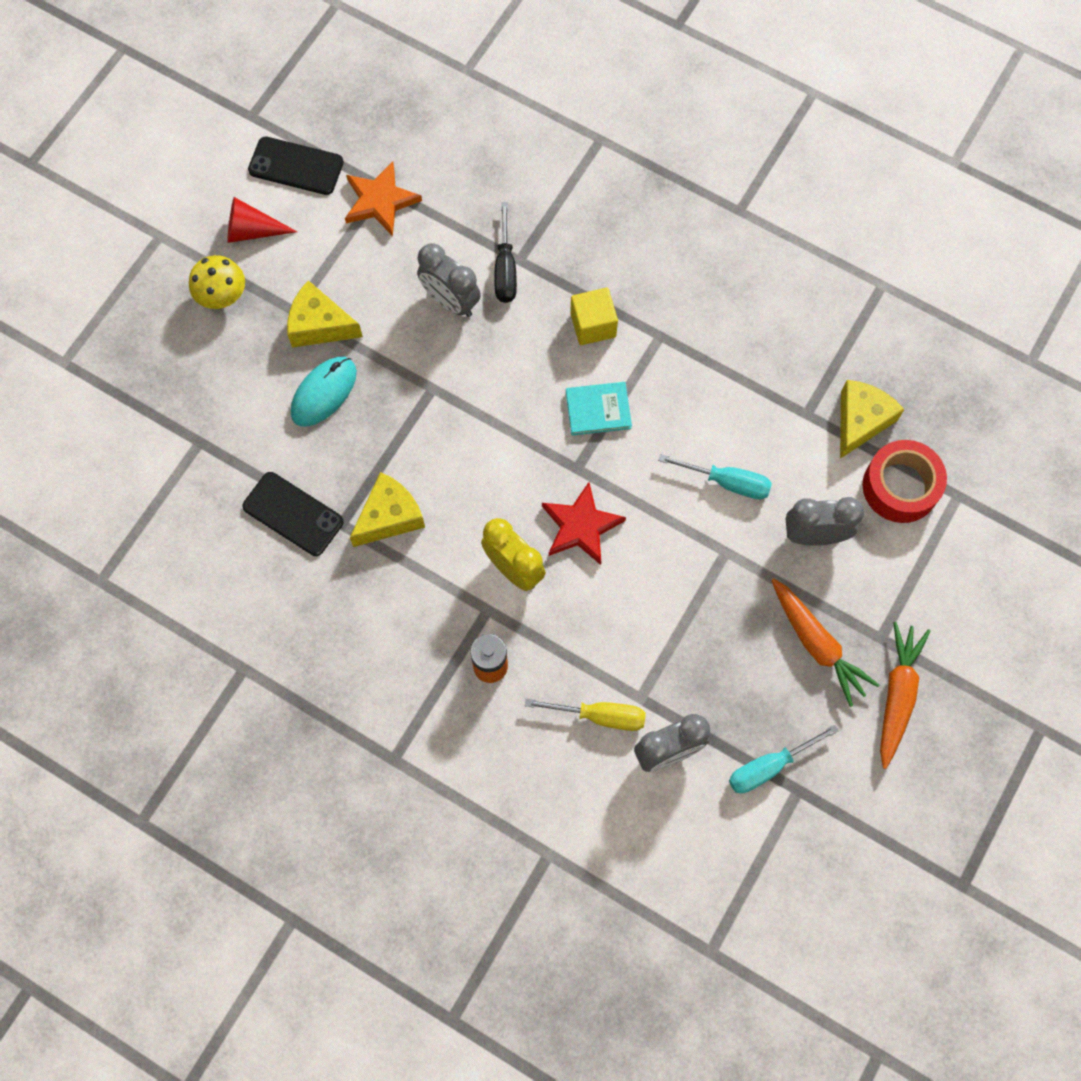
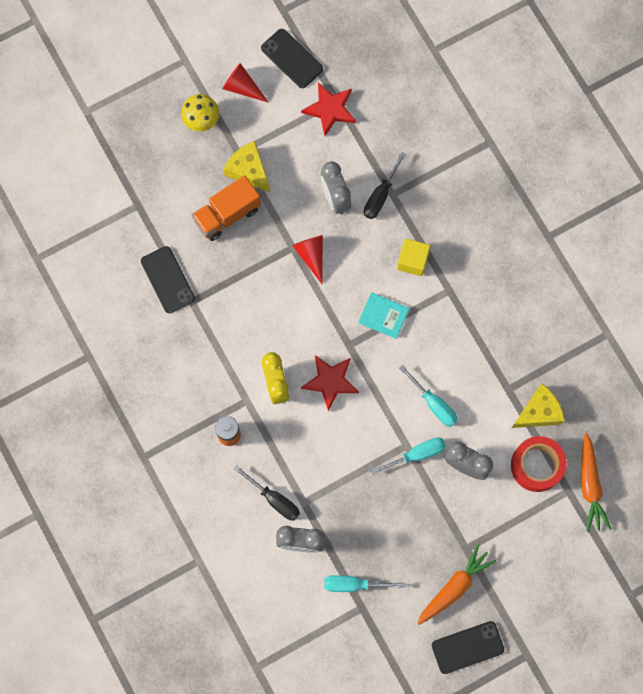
camera: 30 degrees right, 5 degrees up
(324, 393) = (227, 214): turquoise mouse -> orange truck
(380, 201) = (330, 109): orange star -> red star
(389, 516) = (222, 312): yellow cheese -> none
(462, 385) = (311, 255): none -> red cone
(601, 716) = (275, 500): yellow screwdriver -> black screwdriver
(746, 556) = (417, 454): none -> turquoise screwdriver
(817, 644) = (426, 530): orange carrot -> orange carrot (590, 485)
(962, 762) = (467, 647): none -> black phone

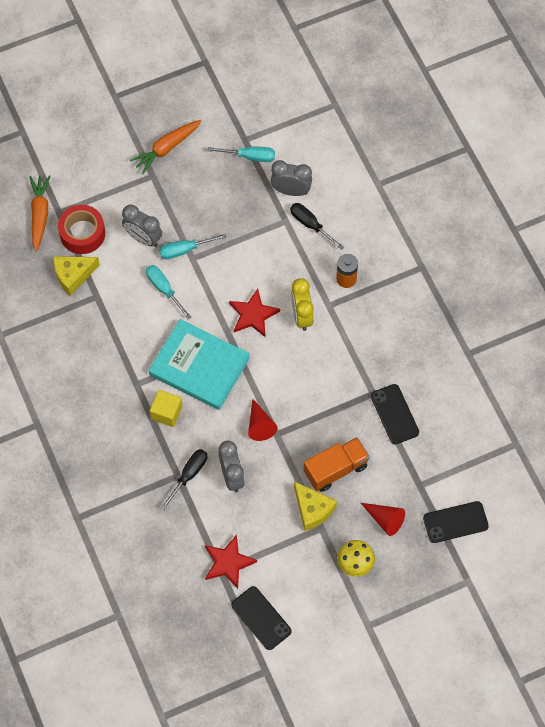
camera: 175 degrees left, 10 degrees down
(242, 87) = (313, 592): red cone -> red cone (385, 519)
(383, 316) = (199, 366): turquoise book -> turquoise book, size x2.12
(467, 647) = (162, 105): black phone -> black phone (455, 522)

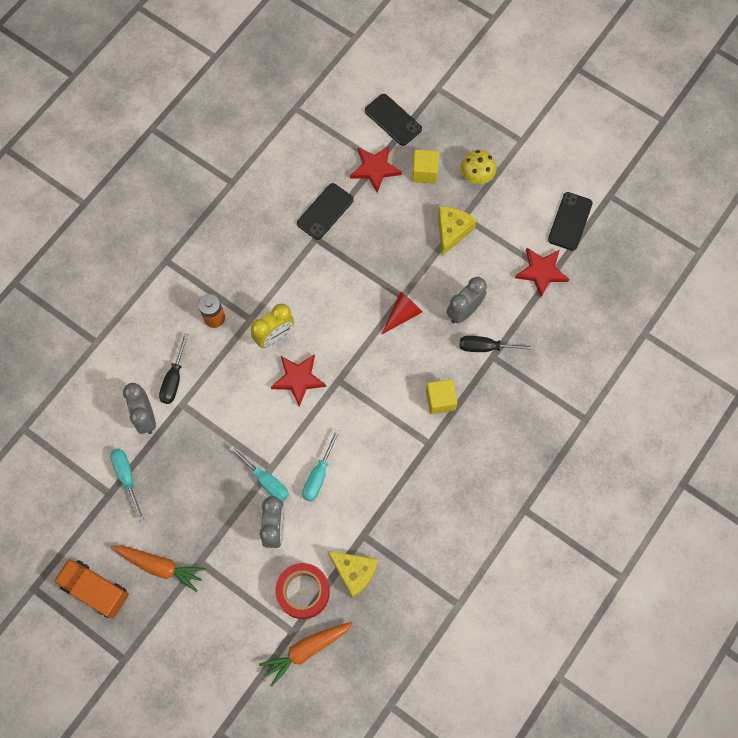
camera: 120 degrees left, 5 degrees up
(199, 366) = (378, 397): turquoise book -> none
(335, 469) = (404, 232): orange truck -> orange truck (95, 590)
(385, 519) = (424, 172): red cone -> yellow cube
(413, 478) = (375, 169): none -> red star

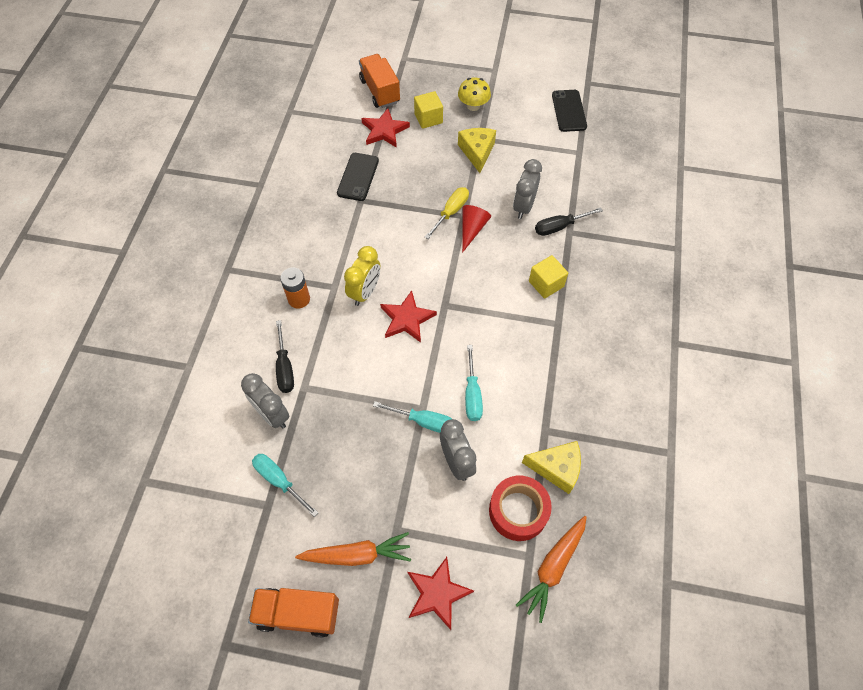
camera: 25 degrees left, 10 degrees down
(393, 120) = (380, 91): black phone -> orange truck
(393, 287) = (451, 212): none -> yellow screwdriver
(541, 272) = (569, 154): red star -> red star (437, 594)

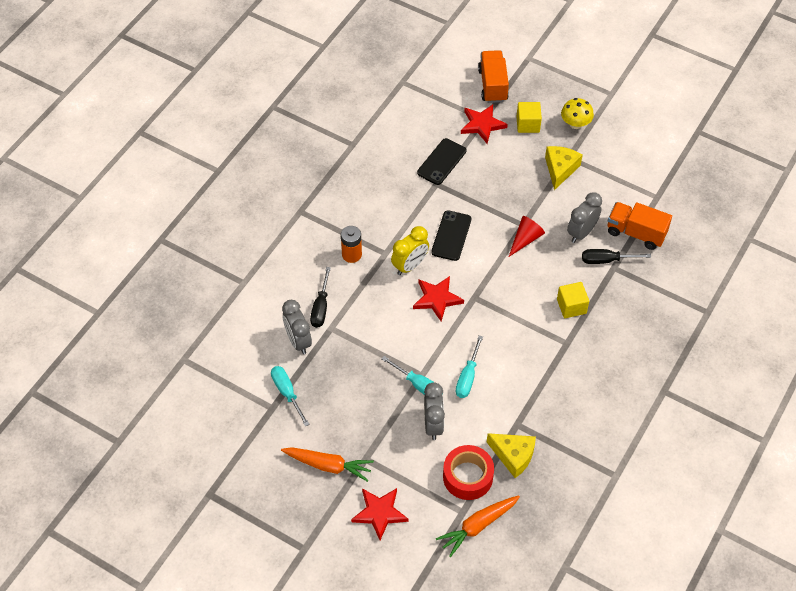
camera: 20 degrees right, 5 degrees down
(298, 613) = (269, 491): orange truck -> orange truck (636, 233)
(451, 212) = (513, 218): yellow screwdriver -> none
(568, 111) = (665, 154): black phone -> black phone (451, 236)

